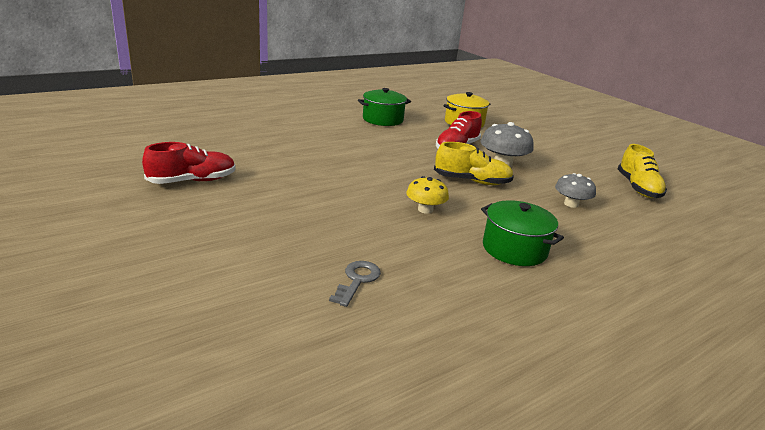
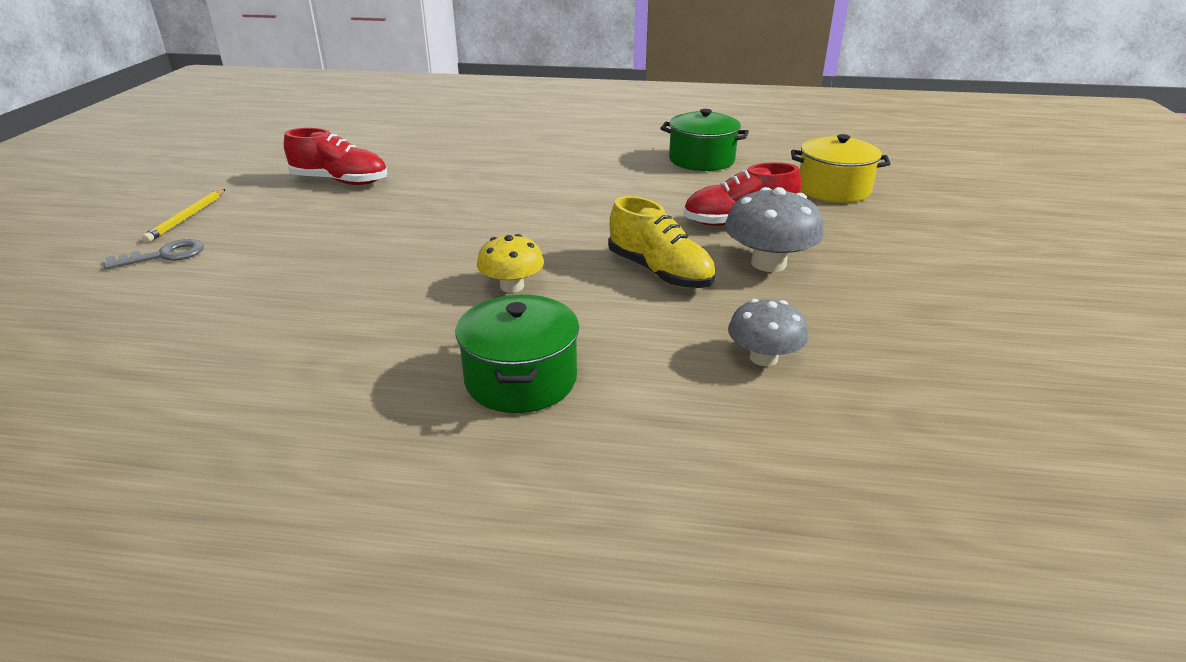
camera: 45 degrees right, 5 degrees up
(122, 239) = (187, 217): none -> yellow pencil
(357, 280) = (271, 332): grey key -> grey key (164, 255)
(638, 188) = (985, 383): yellow shoe -> none

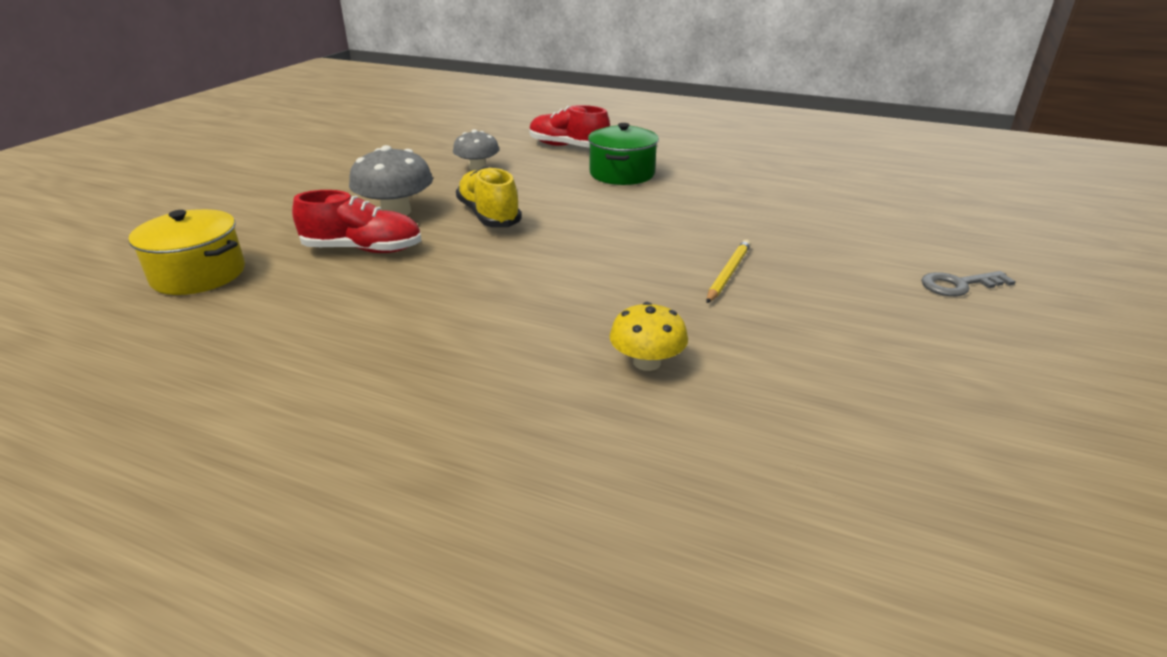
camera: 165 degrees left, 0 degrees up
(187, 217) = (1003, 339): yellow pencil -> yellow pencil (728, 273)
(340, 181) = (835, 388): red shoe -> red shoe (568, 147)
(512, 286) = (612, 219): yellow mushroom -> yellow mushroom (647, 362)
(701, 160) = (262, 353): green pot -> none

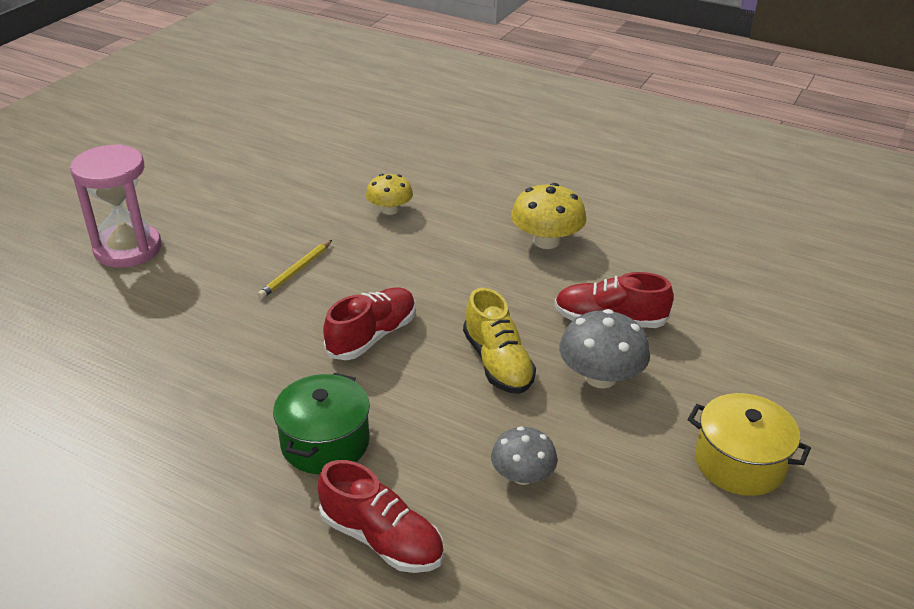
camera: 175 degrees left, 5 degrees up
(198, 274) = (735, 299): yellow pot -> yellow pot (739, 463)
(403, 328) = (546, 241): none -> yellow mushroom
(611, 226) = (372, 336): none -> red shoe
(958, 285) = (128, 249): grey key -> pink hourglass

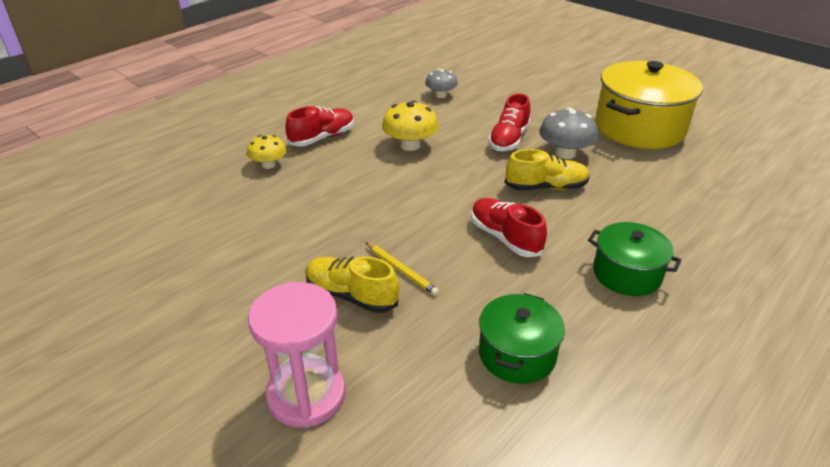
camera: 75 degrees left, 0 degrees up
(180, 360) = (517, 354): none -> green pot
(252, 248) = (351, 295): none -> yellow shoe
(382, 539) = (717, 258): red shoe -> red shoe (322, 138)
(390, 210) = (328, 208): yellow mushroom -> yellow mushroom (268, 164)
(522, 475) = (654, 196): grey mushroom -> grey mushroom (441, 95)
(739, 463) = (639, 128): yellow pot -> yellow pot, size x1.80

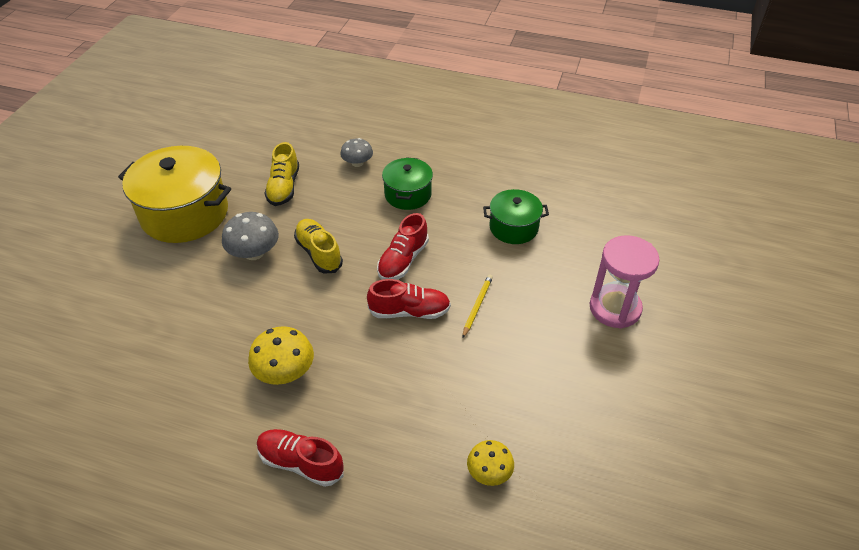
camera: 115 degrees left, 10 degrees up
(268, 164) = (381, 486): yellow mushroom -> yellow mushroom (489, 472)
(351, 295) = (521, 324): yellow shoe -> yellow shoe (284, 187)
(441, 95) = (148, 387): grey mushroom -> grey mushroom (357, 163)
(509, 139) = (242, 297): red shoe -> red shoe (409, 311)

